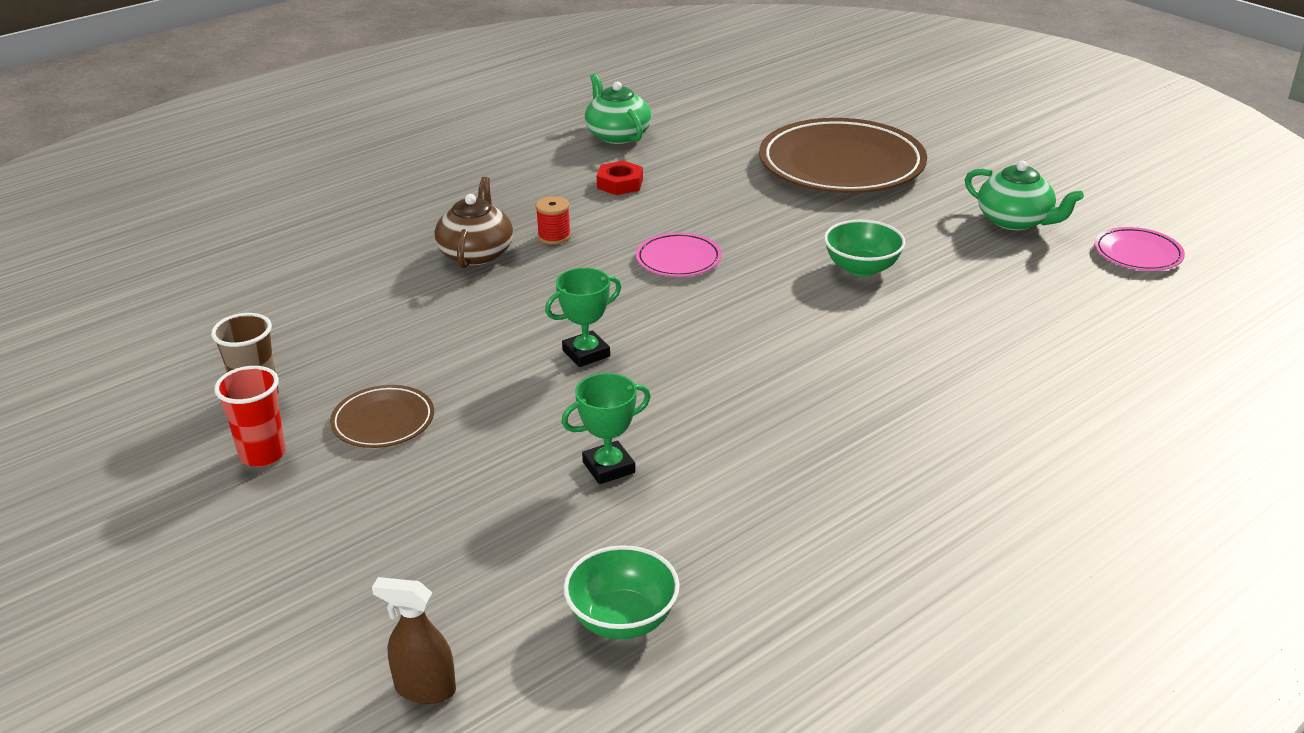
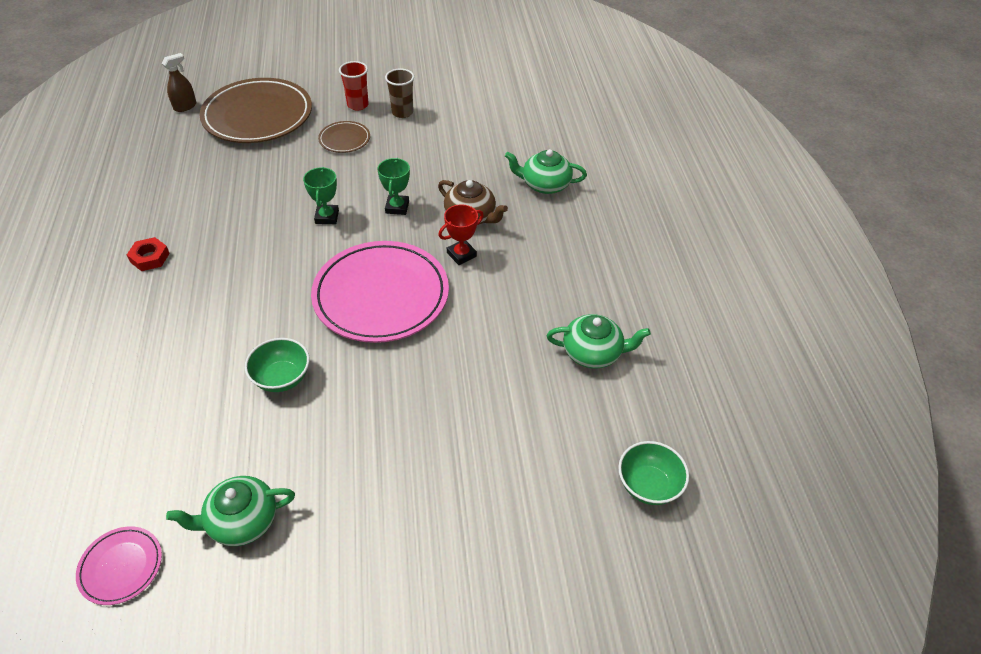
camera: 120 degrees right, 15 degrees up
(362, 226) = (544, 185): none -> green teapot
(554, 236) = (461, 254): red spool -> red trophy
(608, 467) = (236, 188): green trophy -> green trophy (397, 207)
(620, 184) = (508, 316): red nut -> red nut (149, 257)
(622, 619) = (154, 157): green bowl -> green bowl (648, 485)
(678, 259) = (381, 295): pink plate -> pink plate, size x2.18
(841, 165) = (428, 467): brown plate -> brown plate (258, 116)

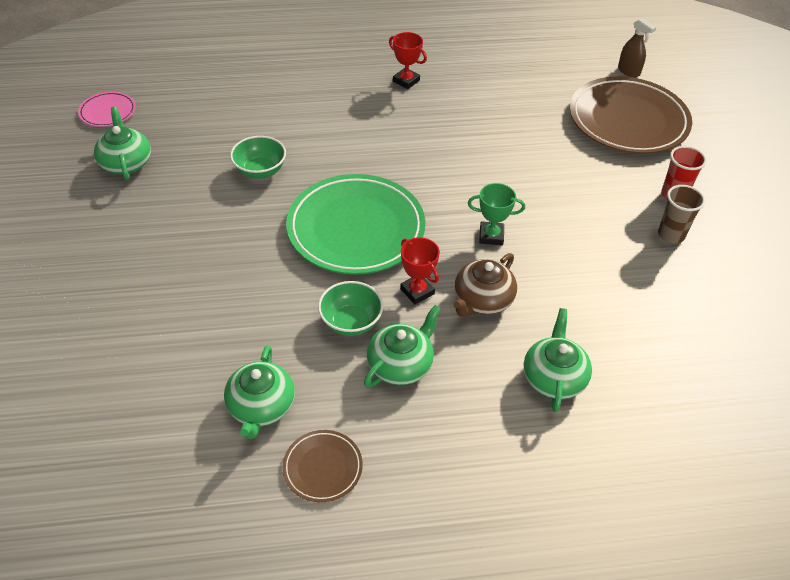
camera: 90 degrees right, 0 degrees up
(149, 257) = (406, 81): red nut -> red trophy
(327, 217) = (469, 183): green trophy -> none
(344, 139) = (603, 188): brown plate -> brown plate (322, 467)
(381, 295) = (356, 229): pink plate -> green plate
(540, 266) = (401, 364): none -> green teapot
(648, 485) = (79, 440): green bowl -> green bowl (351, 322)

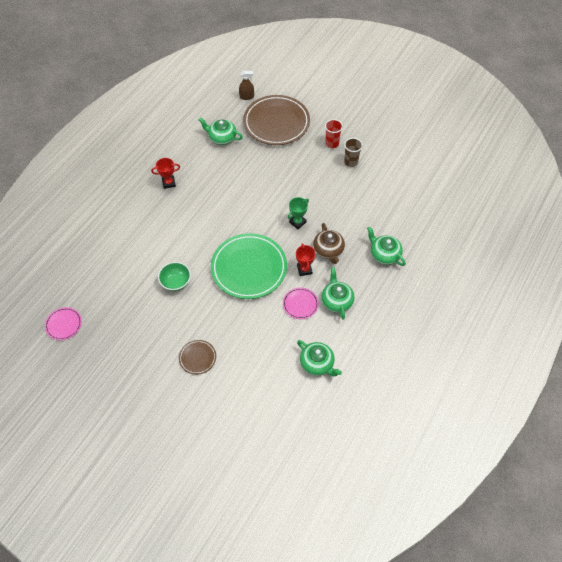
camera: 50 degrees left, 10 degrees up
(126, 162) = (114, 336): green teapot -> green teapot (222, 138)
(322, 467) = (363, 359): brown plate -> brown plate (197, 358)
(351, 322) = (300, 304): green bowl -> pink plate
(417, 291) = (304, 269): red trophy -> red trophy turned 75 degrees clockwise

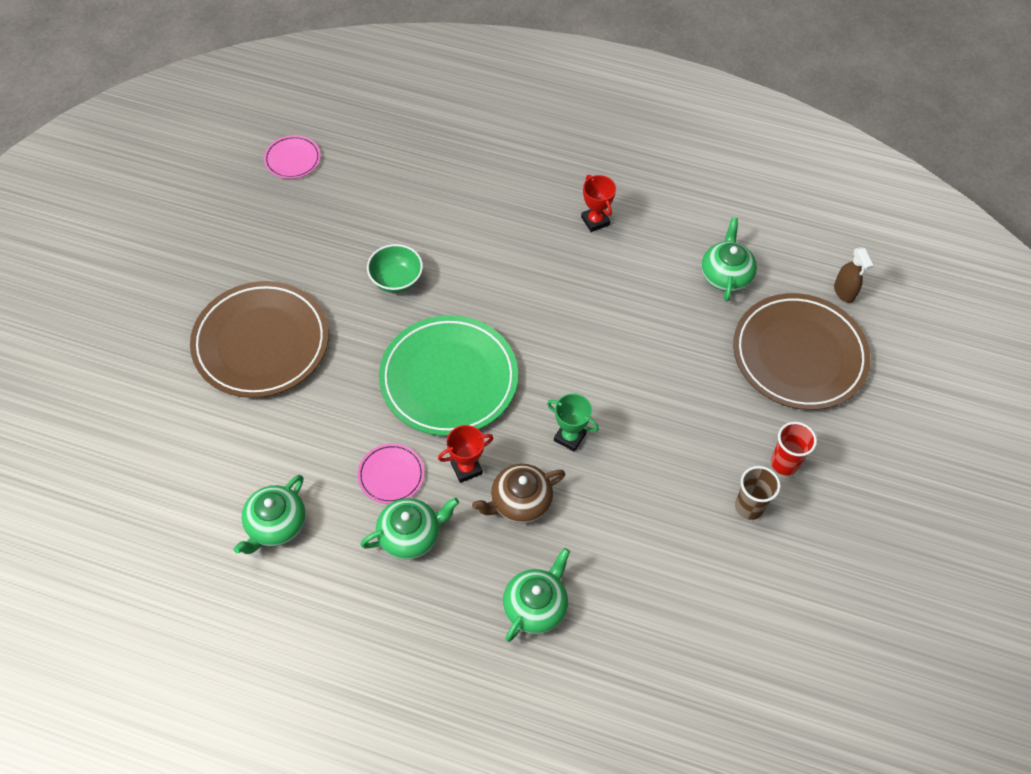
camera: 75 degrees right, 0 degrees up
(197, 358) = (261, 343): brown plate -> brown plate, size x2.18

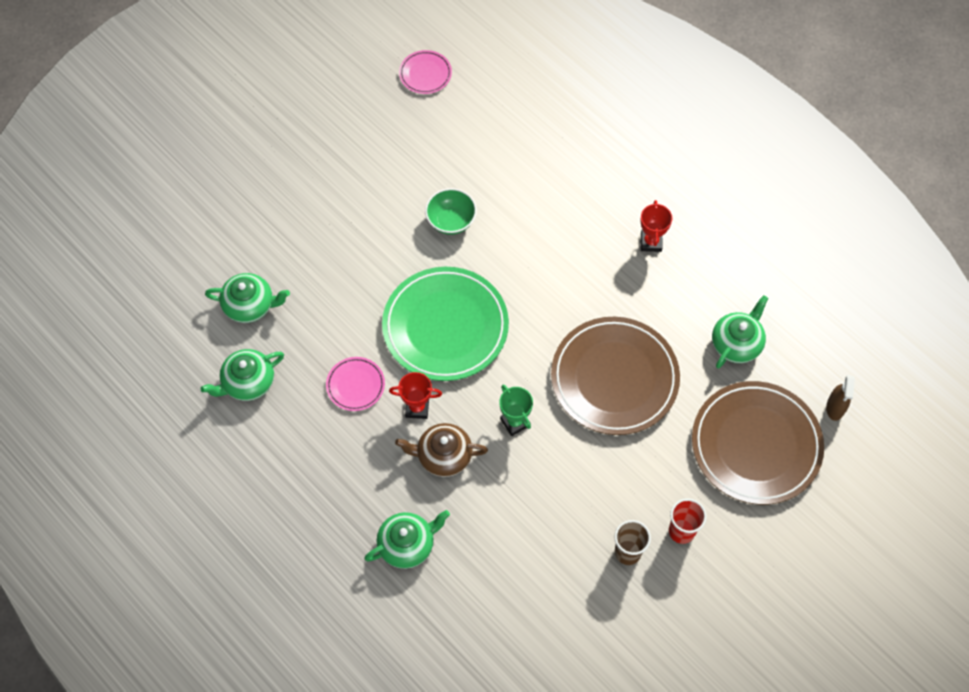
camera: 30 degrees right, 5 degrees up
(261, 343) = (315, 227): brown plate -> brown plate (614, 378)
(410, 535) = (343, 441): green teapot -> green teapot (250, 305)

